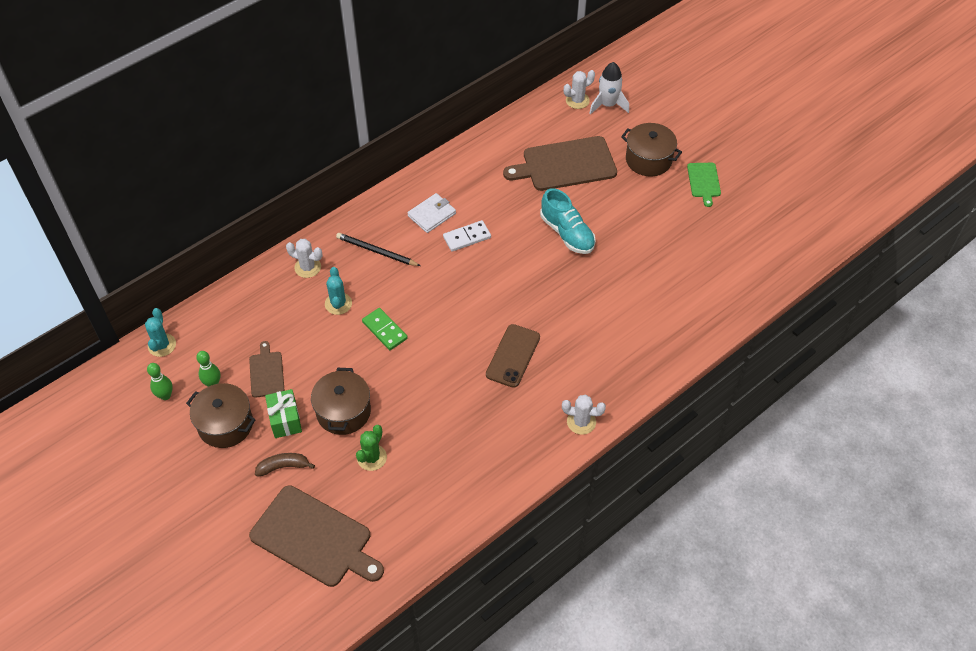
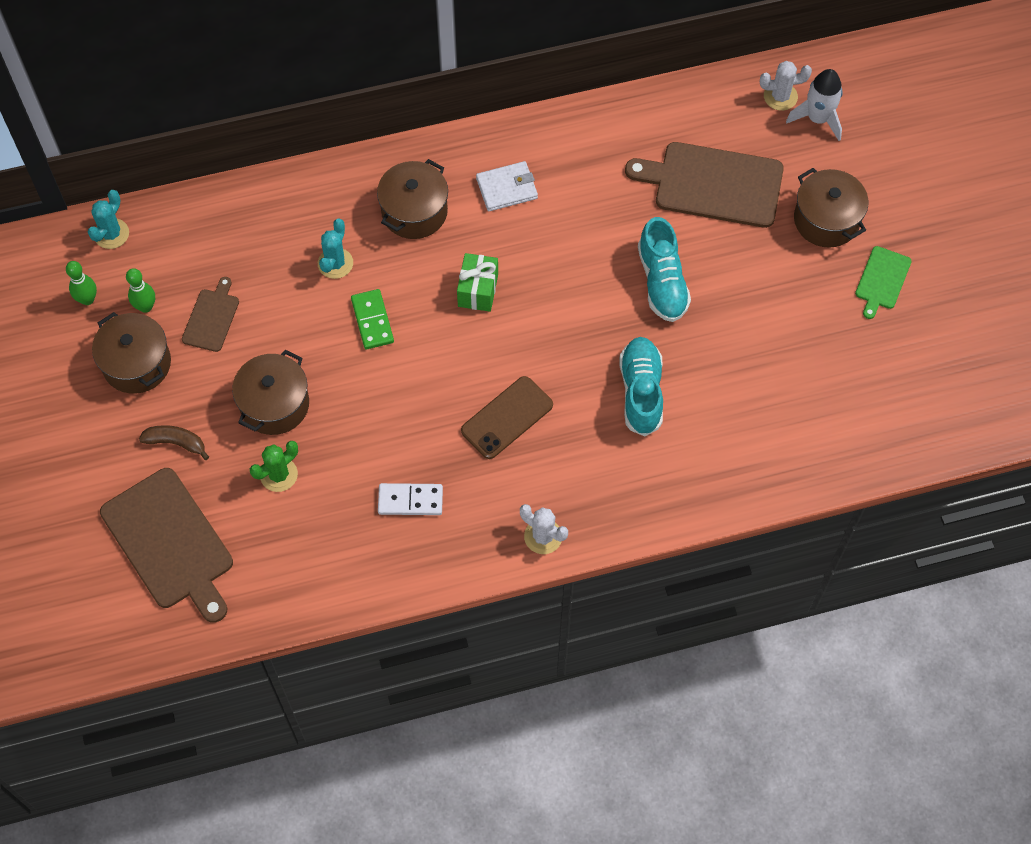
camera: 25 degrees right, 10 degrees up
(285, 420) = (205, 387): green gift -> green gift (478, 290)
(307, 267) = (323, 200): white cactus -> none
(376, 251) = (414, 211): black pencil -> brown pot
(467, 237) = (534, 237): white domino -> white domino (410, 501)
(593, 304) = (641, 391): none -> turquoise shoe

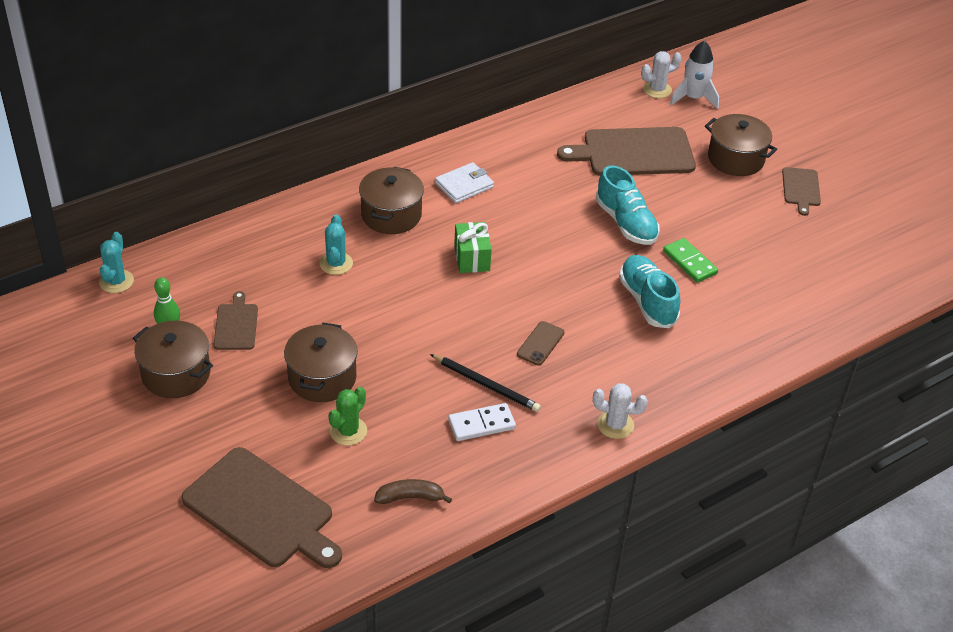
camera: 20 degrees left, 20 degrees down
(87, 299) = (110, 334): green bowling pin -> none
(176, 443) = (238, 427): brown banana -> brown banana (410, 497)
(372, 321) = (387, 298): green domino -> green domino (689, 262)
(432, 454) = (486, 385): none -> black pencil
(507, 418) = (540, 343): brown phone -> brown phone, size x0.65
(882, 280) = (801, 189): green cutting board -> brown cutting board

